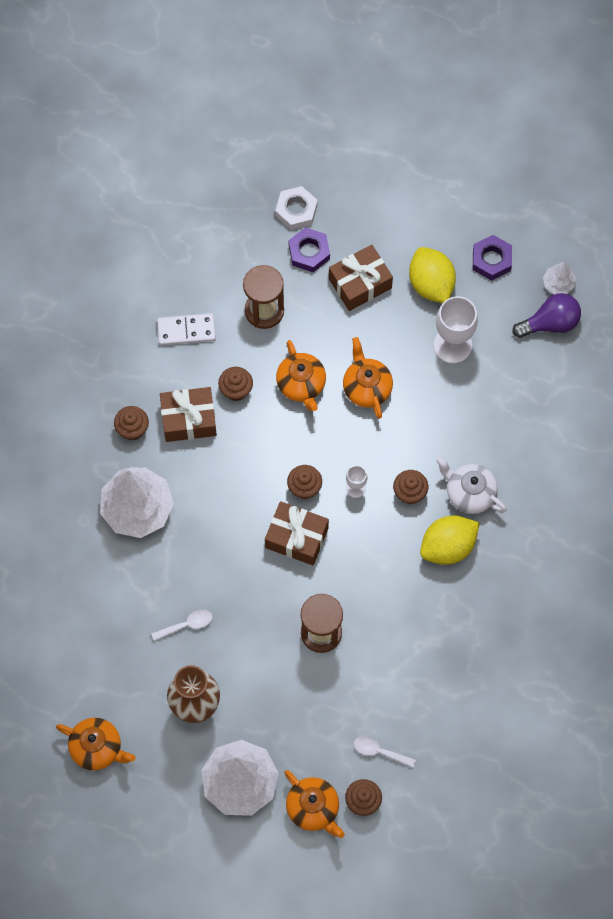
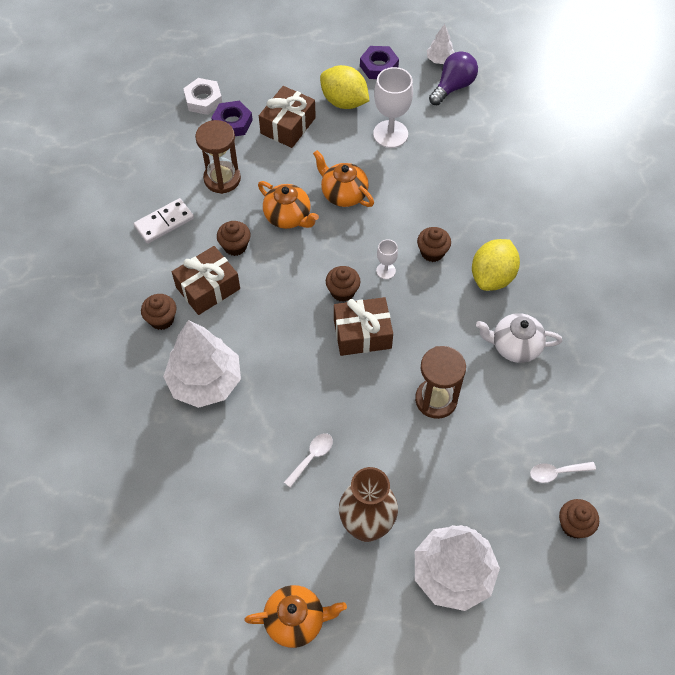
camera: 30 degrees left, 10 degrees down
(313, 808) = (536, 558): orange teapot -> none
(469, 493) = (480, 229): white teapot -> white teapot (514, 346)

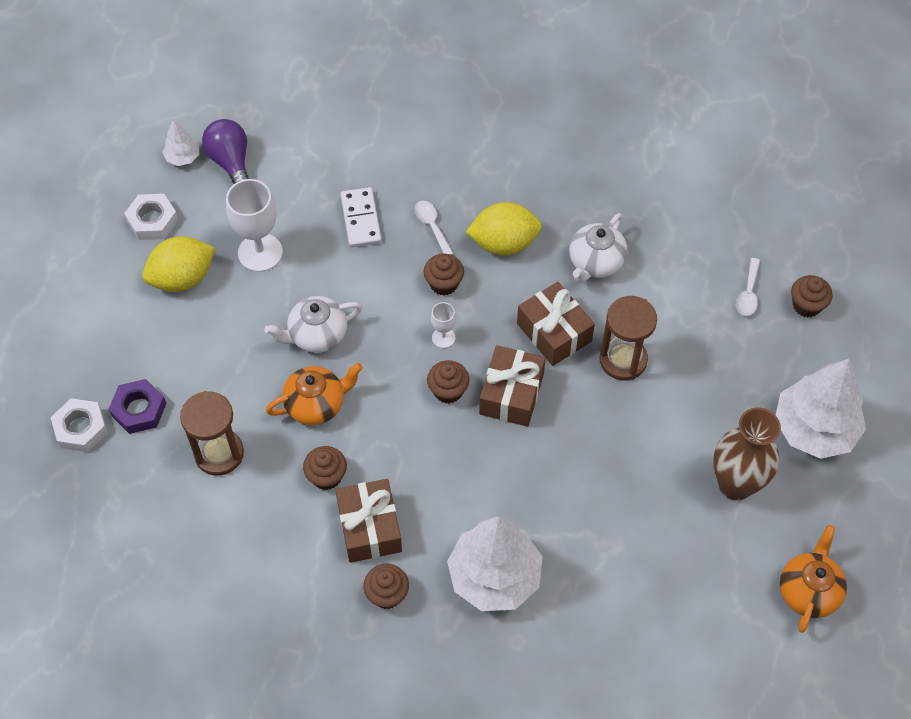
camera: 65 degrees left, 0 degrees up
(164, 223) = (247, 542): white domino -> white domino (361, 219)
(288, 125) = (181, 351): brown gift -> brown gift (554, 332)
(312, 457) = (636, 504): white spoon -> white spoon (432, 226)
(343, 194) = (316, 335): orange teapot -> white teapot
(379, 66) = (152, 221): purple nut -> white nut
(492, 277) = (504, 243): yellow lemon -> yellow lemon turned 60 degrees counterclockwise

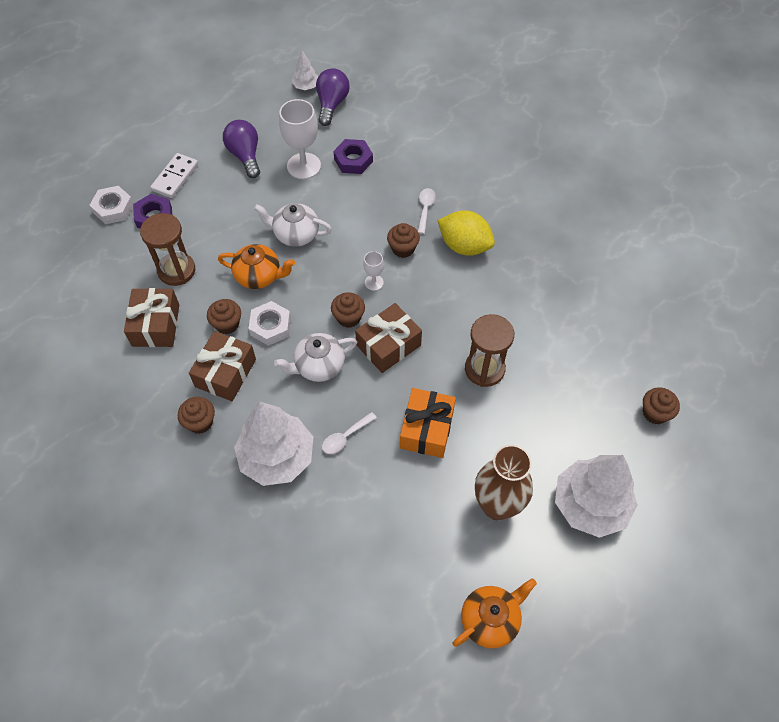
camera: 35 degrees right, 0 degrees up
(152, 221) = (257, 113): white nut -> white nut (270, 326)
(182, 278) = (245, 155): yellow lemon -> purple light bulb
(310, 215) = (353, 160): none -> purple nut
(361, 219) = (383, 180): white domino -> white domino (175, 177)
(554, 332) = (451, 322): brown gift -> brown gift (156, 325)
(595, 263) = (518, 294): white teapot -> white teapot (318, 366)
(615, 454) = (426, 429): none -> orange gift
(748, 293) = (615, 378): white spoon -> white spoon (345, 437)

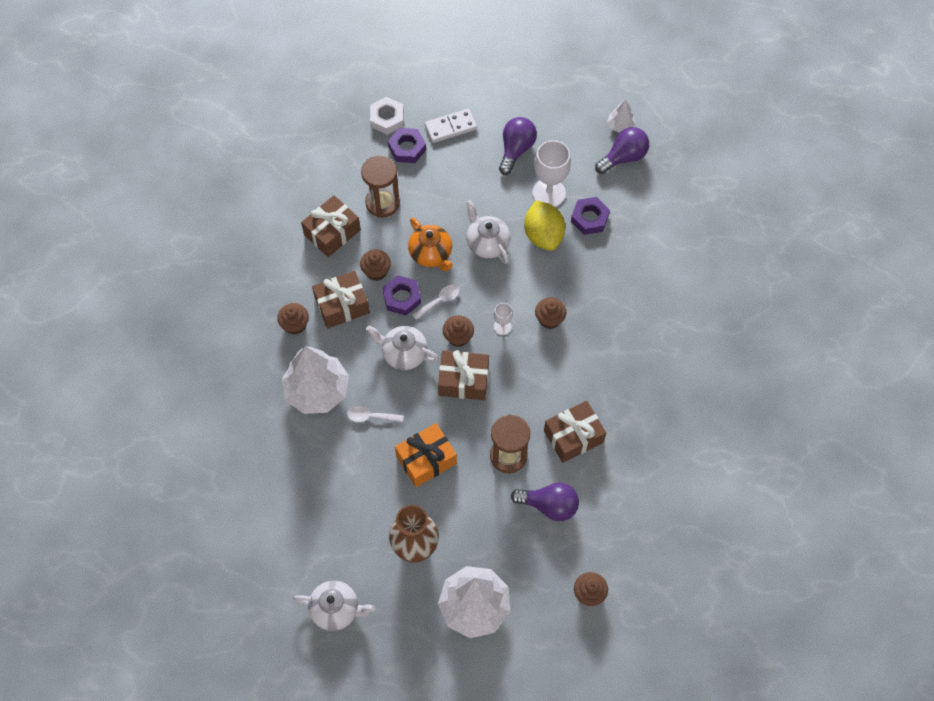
camera: 45 degrees right, 5 degrees up
(270, 326) = (402, 298): white nut -> purple nut
(425, 209) = (599, 302): white spoon -> white spoon (439, 301)
(464, 246) = (595, 355): yellow lemon -> yellow lemon (543, 235)
(490, 619) = (336, 609): orange teapot -> white teapot
(514, 313) = (573, 436): none -> brown gift
(554, 377) = (549, 505): none -> purple light bulb

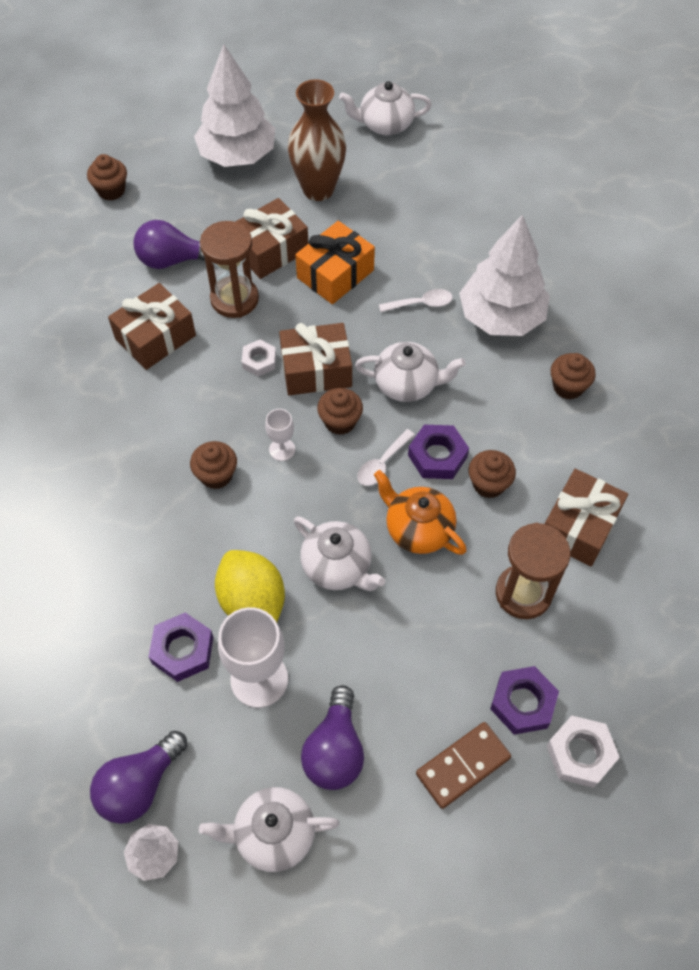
camera: 165 degrees right, 5 degrees down
(342, 305) = (516, 426): brown gift -> brown gift (270, 250)
(450, 127) = (463, 765): white domino -> brown domino
(502, 398) = (259, 361): none -> white nut
(558, 120) = (273, 834): none -> white teapot

